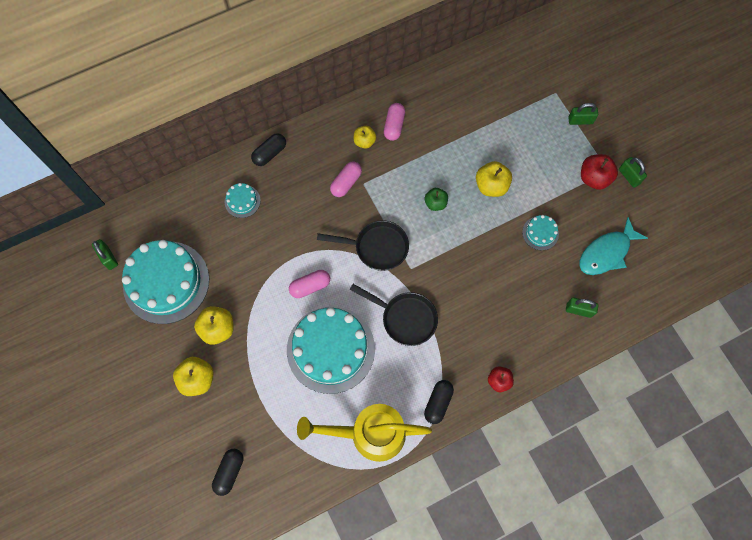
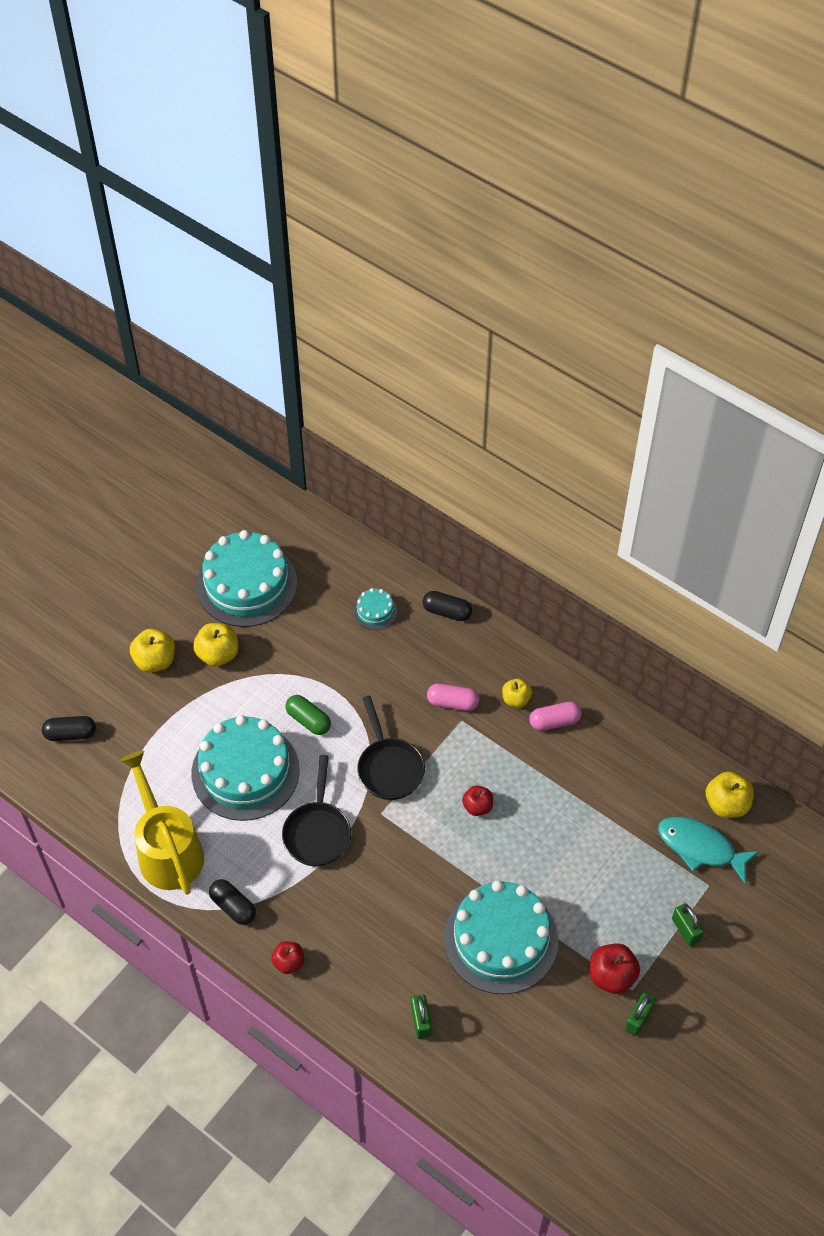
camera: 65 degrees right, 15 degrees down
(108, 258) = (248, 521): green padlock -> none
(310, 286) = (308, 720): pink capsule -> green capsule
(435, 203) = (477, 806): green apple -> red apple
(438, 403) = (233, 906): black capsule -> black capsule turned 45 degrees clockwise
(491, 186) = (534, 859): yellow apple -> yellow apple (726, 804)
(540, 233) = (501, 939): turquoise cake -> turquoise cake, size x2.31
(606, 253) = (515, 1028): turquoise fish -> turquoise fish (700, 847)

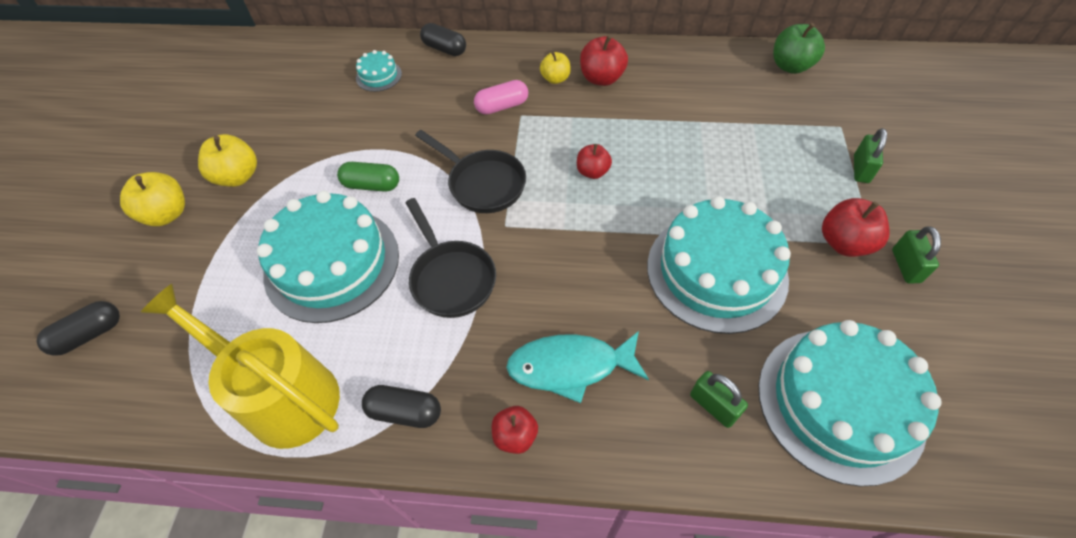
camera: 30 degrees left, 0 degrees up
(246, 584) = (236, 110): turquoise cake -> turquoise cake (840, 403)
(447, 612) = (444, 49): black capsule -> black capsule turned 45 degrees clockwise
(554, 721) = (602, 78): pink capsule -> red apple
(685, 930) = (861, 169): green padlock -> green padlock turned 75 degrees clockwise
(700, 847) = (804, 104): turquoise fish -> turquoise fish (570, 366)
(726, 804) = (790, 66): yellow apple -> green apple

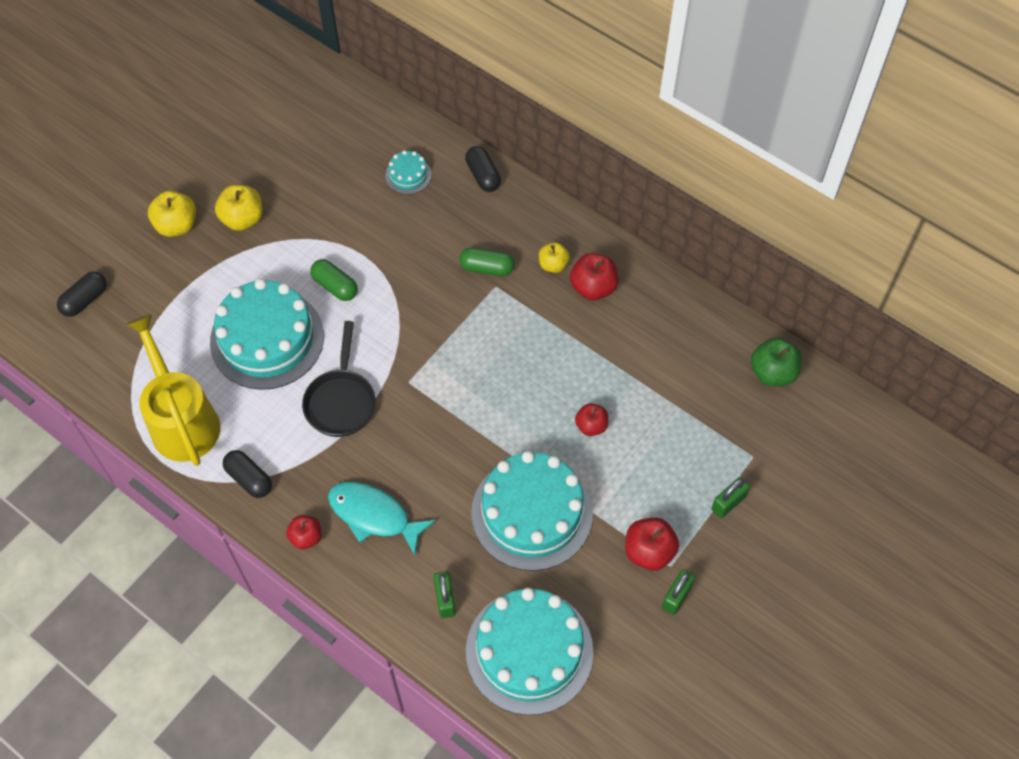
camera: 30 degrees right, 5 degrees up
(90, 334) = (85, 300): black capsule -> black capsule turned 45 degrees counterclockwise
(483, 183) = (418, 334): black pan -> none
(502, 106) = (487, 268): pink capsule -> green capsule
(592, 172) = (510, 375): red apple -> red apple (591, 426)

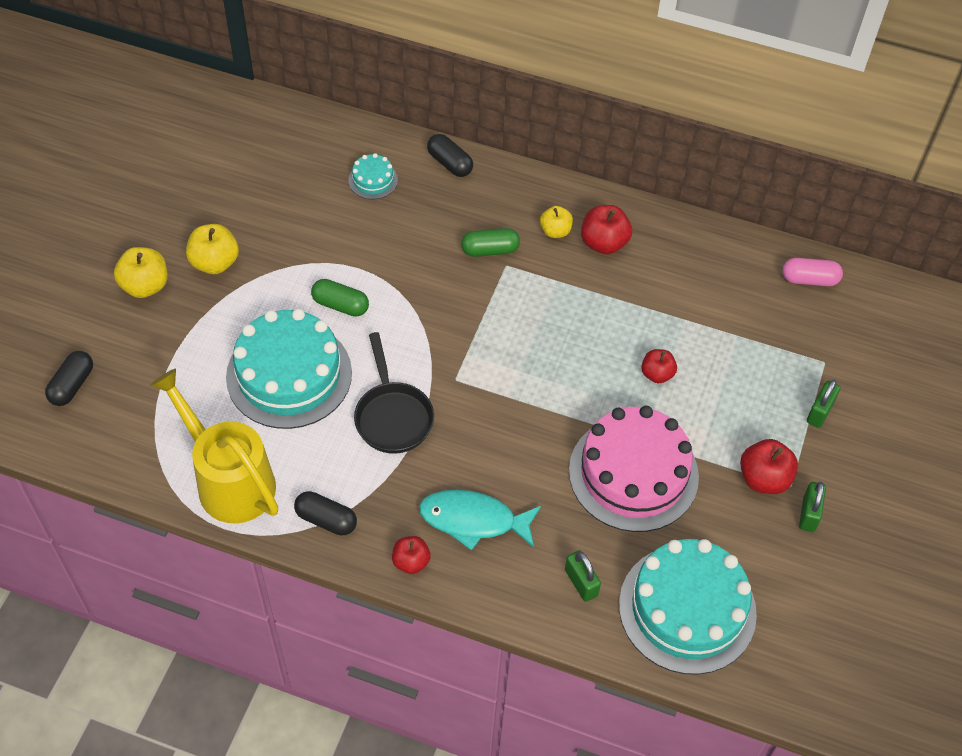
camera: 20 degrees left, 5 degrees down
(532, 513) = (633, 473): turquoise cake -> pink cake
(772, 372) = (809, 279): green apple -> pink capsule

